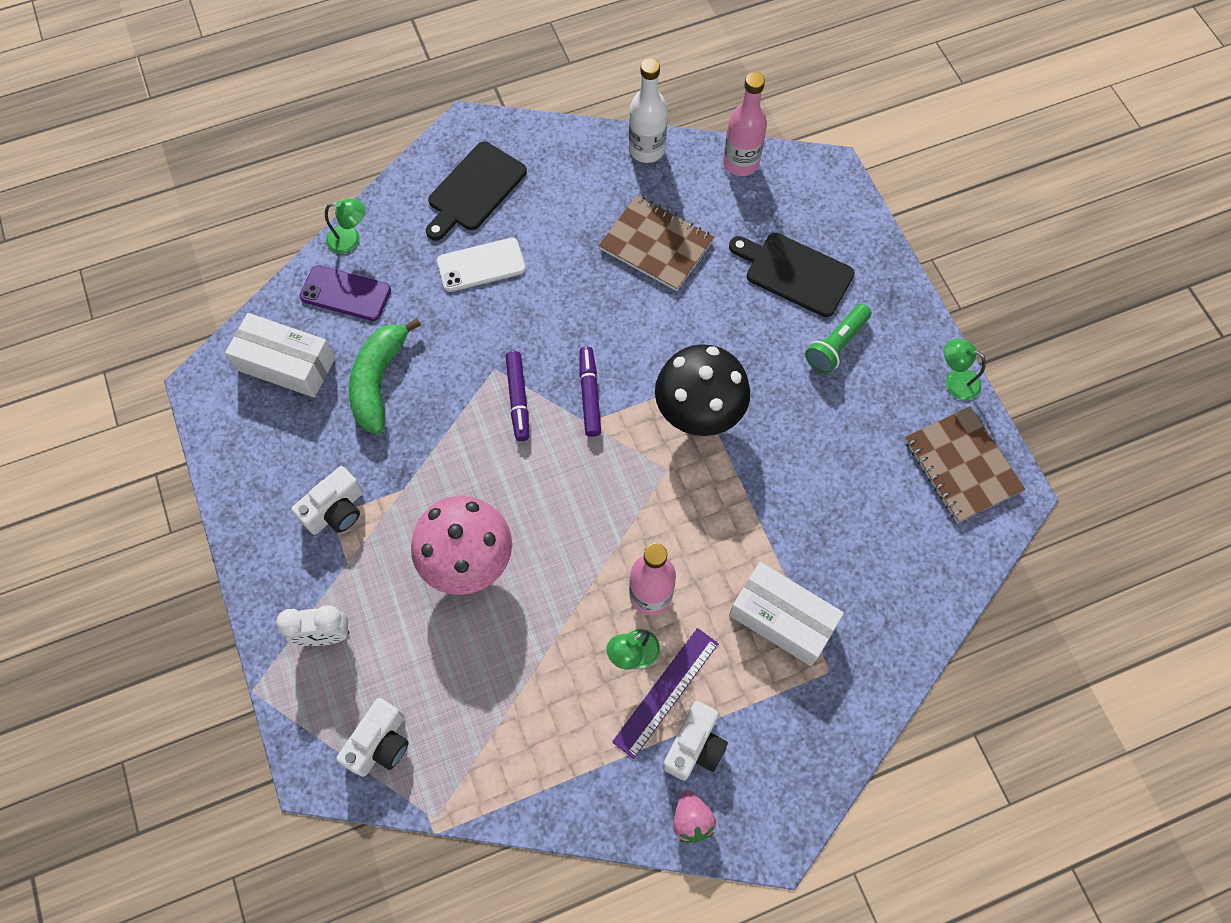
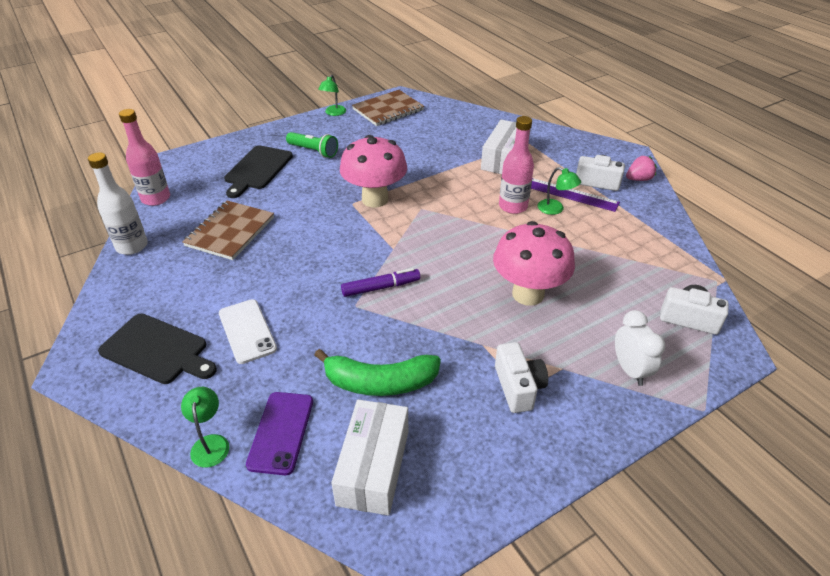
camera: 100 degrees left, 25 degrees down
(336, 510) = (518, 387): white camera -> white camera turned 45 degrees clockwise
(589, 395) = (369, 250): purple marker -> none
(698, 414) = (375, 199): black mushroom -> pink mushroom

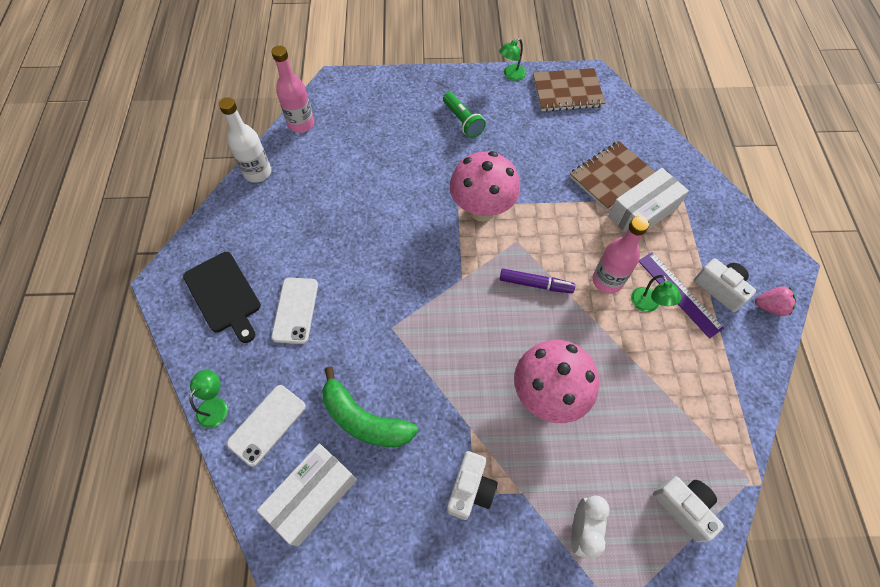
camera: 30 degrees right, 20 degrees up
(230, 232) = (339, 192): brown notebook -> brown notebook (611, 177)
(257, 169) = (400, 124): black cutting board -> none
(281, 432) = (267, 424): purple phone -> white phone
(381, 287) = (424, 319): purple marker -> purple marker (535, 284)

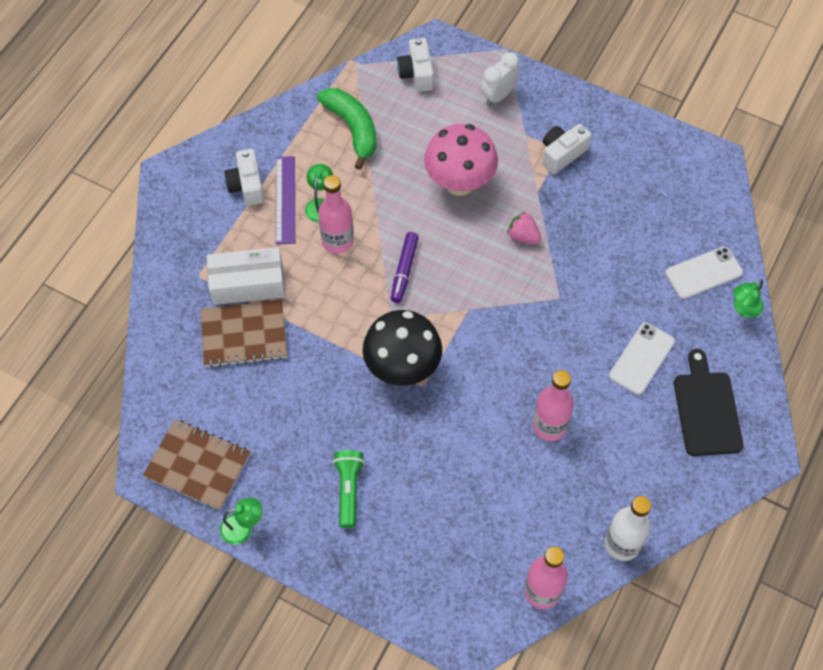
camera: 150 degrees left, 0 degrees up
(312, 496) = (685, 206): white box -> none
(347, 222) = (549, 426): none -> pink bottle
(364, 419) = (620, 238): green banana -> green banana (352, 128)
(482, 210) = (402, 368): pink mushroom -> black mushroom
(535, 284) = (404, 270): purple marker -> purple marker turned 120 degrees counterclockwise
(770, 307) = (221, 153): pink strawberry -> pink strawberry (523, 236)

